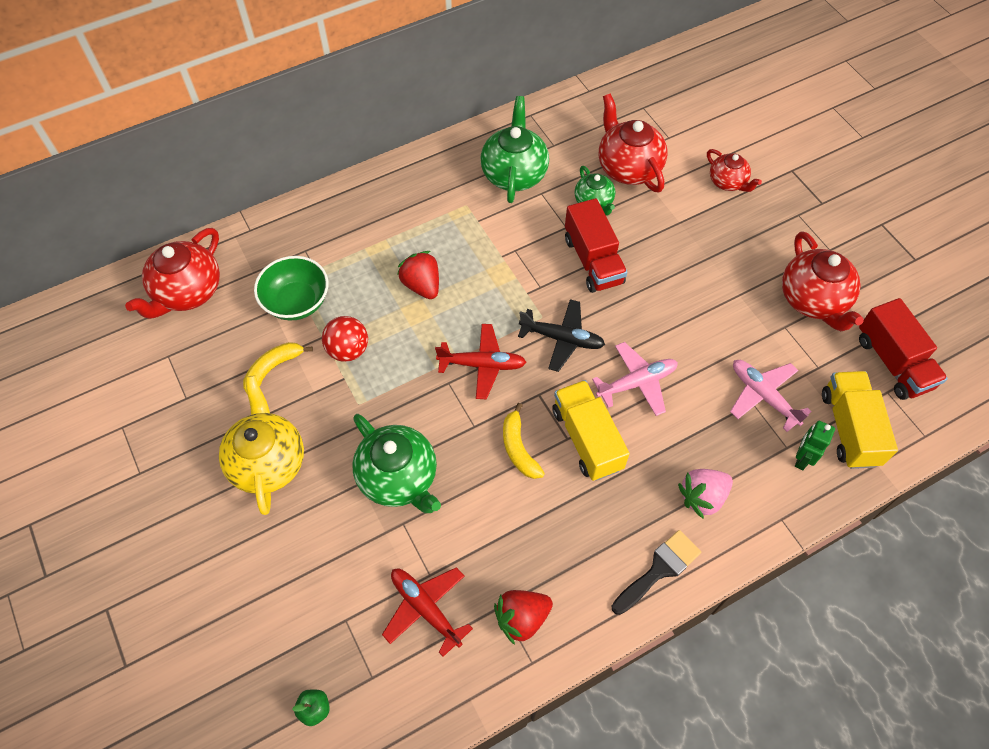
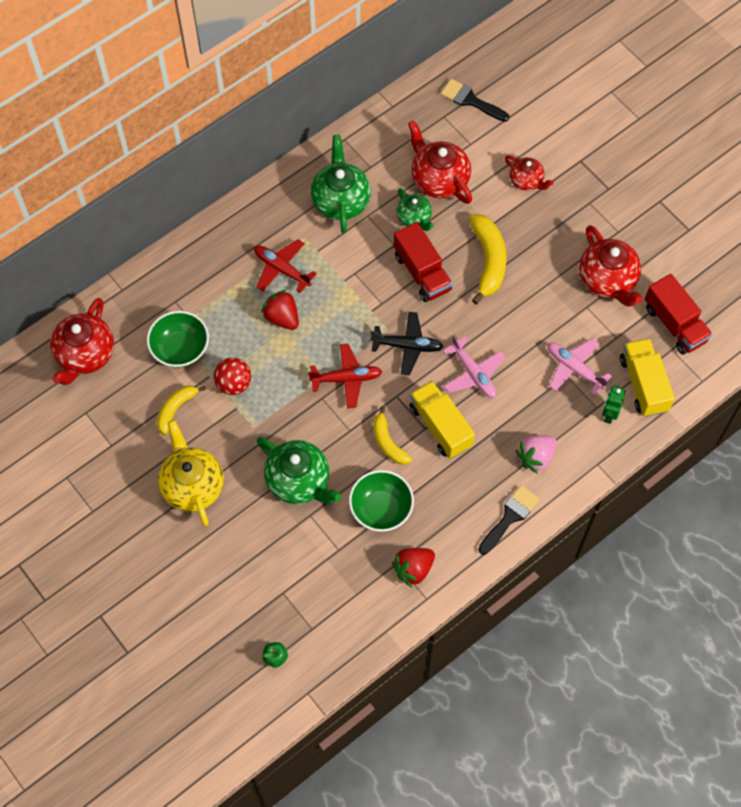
camera: 10 degrees left, 5 degrees up
(425, 608) = (340, 574): red plane -> red plane (281, 269)
(494, 530) = (381, 509): none -> green bowl
(637, 383) = (473, 374): pink plane -> pink plane turned 90 degrees clockwise
(673, 259) = (488, 261): none -> yellow banana
(675, 96) = (471, 100): none -> black brush

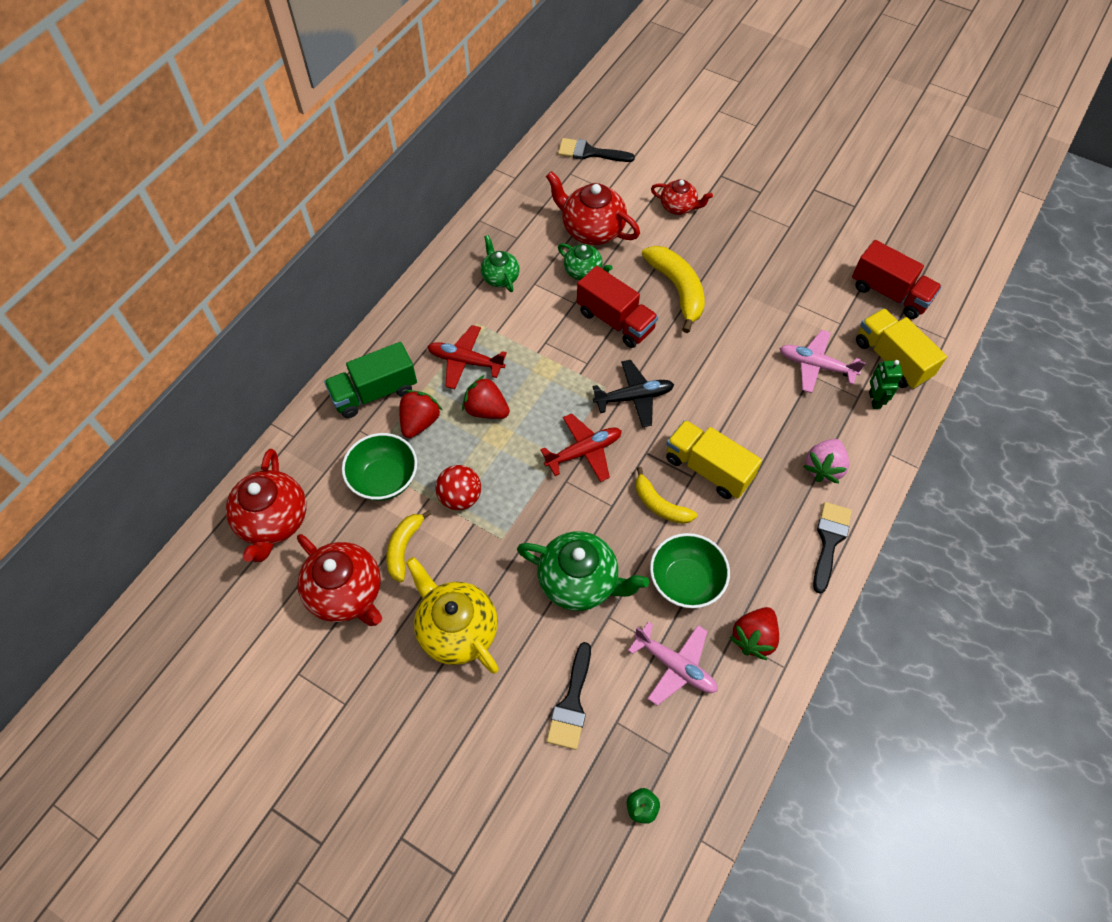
camera: 20 degrees left, 5 degrees down
(198, 273) = (374, 392): none -> green truck
(225, 310) = (420, 422): none -> red strawberry
(255, 568) = (571, 703): none -> black brush
(340, 200) = (500, 277): green teapot -> green teapot, size x0.59
(473, 374) = (716, 403): pink plane -> pink plane (675, 666)
(607, 280) = (803, 273): red teapot -> red teapot (347, 593)

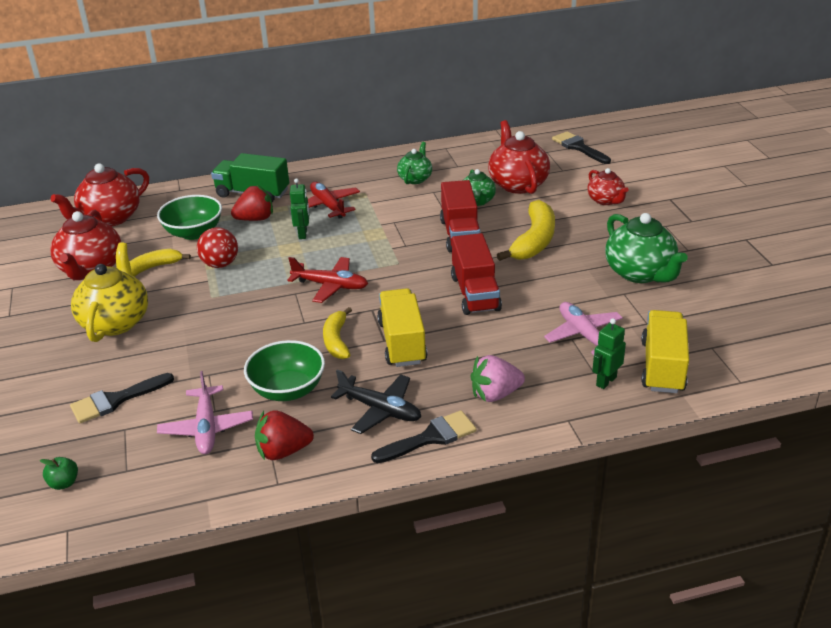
camera: 45 degrees right, 25 degrees down
(486, 410) = (303, 234): red strawberry -> green robot
(580, 581) = (221, 346): green teapot -> green teapot (640, 273)
(634, 397) = (410, 278): black plane -> black plane (380, 410)
(889, 293) = (724, 328): red truck -> red truck (475, 293)

